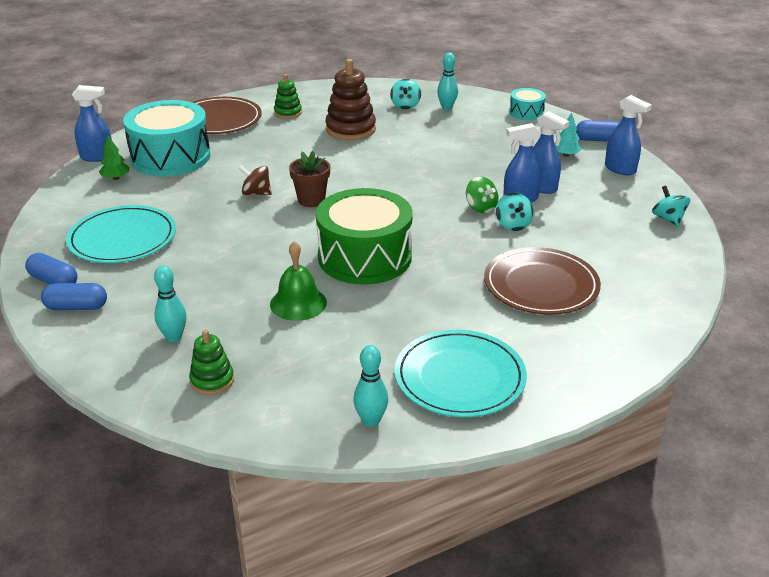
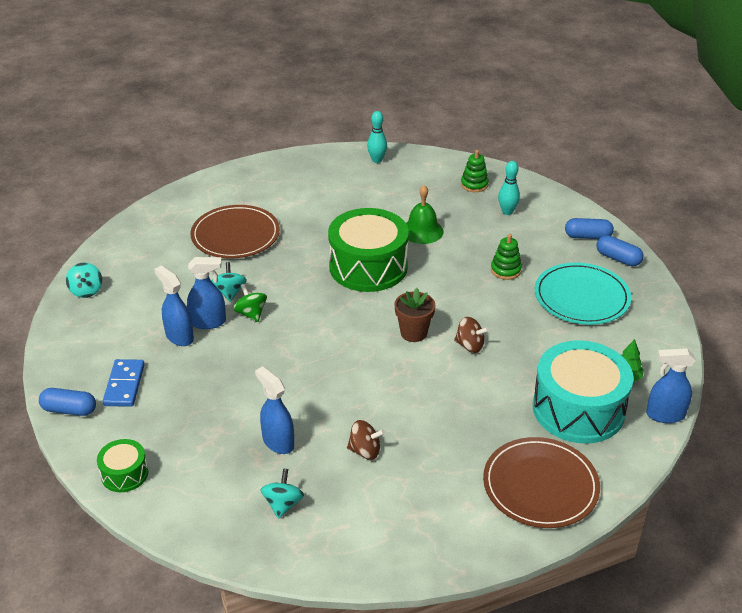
camera: 175 degrees left, 5 degrees up
(288, 113) = (448, 496): green stacking toy -> green stacking toy (505, 270)
(350, 129) = (365, 451): brown stacking toy -> brown spinning top
(447, 108) = (227, 494): turquoise bowling pin -> none
(459, 377) = (318, 179): turquoise plate -> none
(526, 113) = (124, 474): turquoise drum -> green drum
(566, 155) = (124, 385): turquoise tree -> blue domino
(620, 169) = (81, 358): blue spray bottle -> blue spray bottle (278, 442)

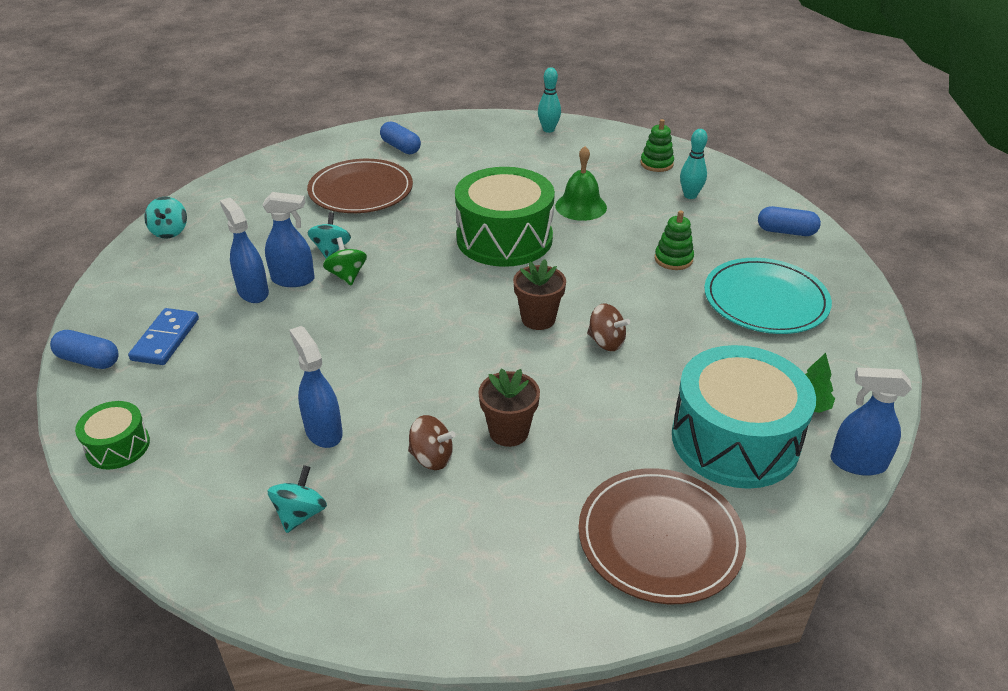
camera: 10 degrees right, 0 degrees up
(415, 424) = (509, 432): none -> brown flower pot
(618, 258) = (821, 260): blue capsule -> blue capsule (401, 147)

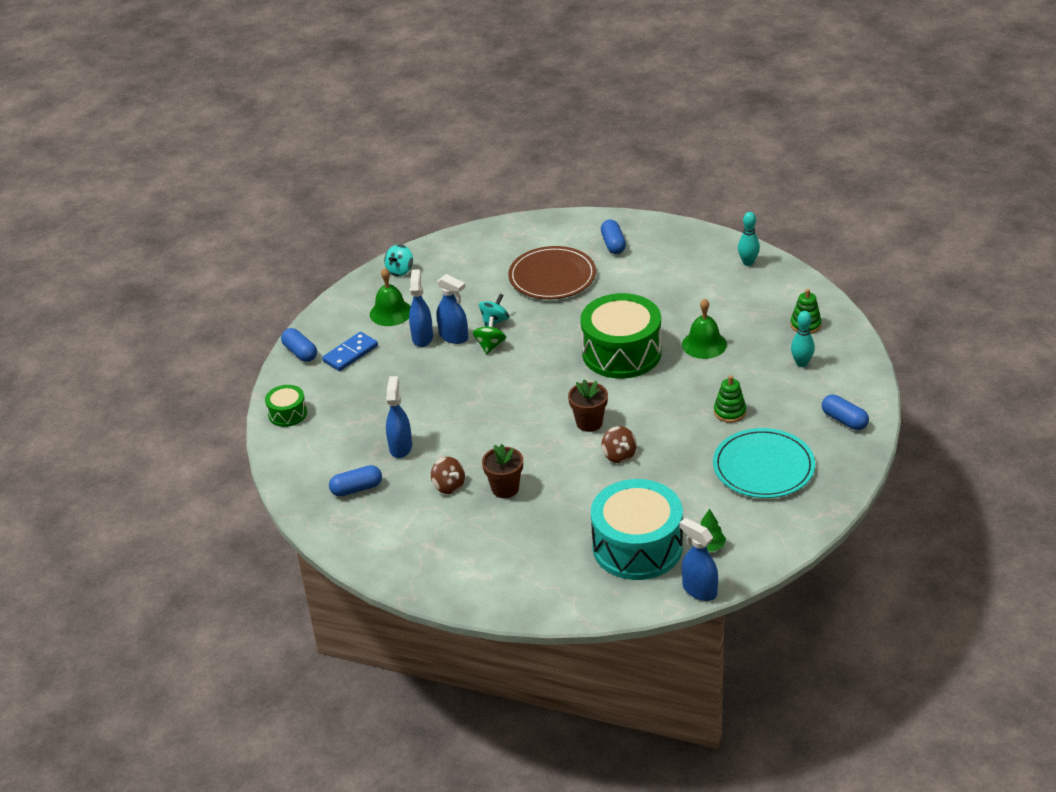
camera: 35 degrees right, 0 degrees up
(189, 277) = (391, 312): none -> green bell
(300, 514) = (357, 489): turquoise spinning top -> blue capsule
(660, 538) = (536, 579): brown plate -> none

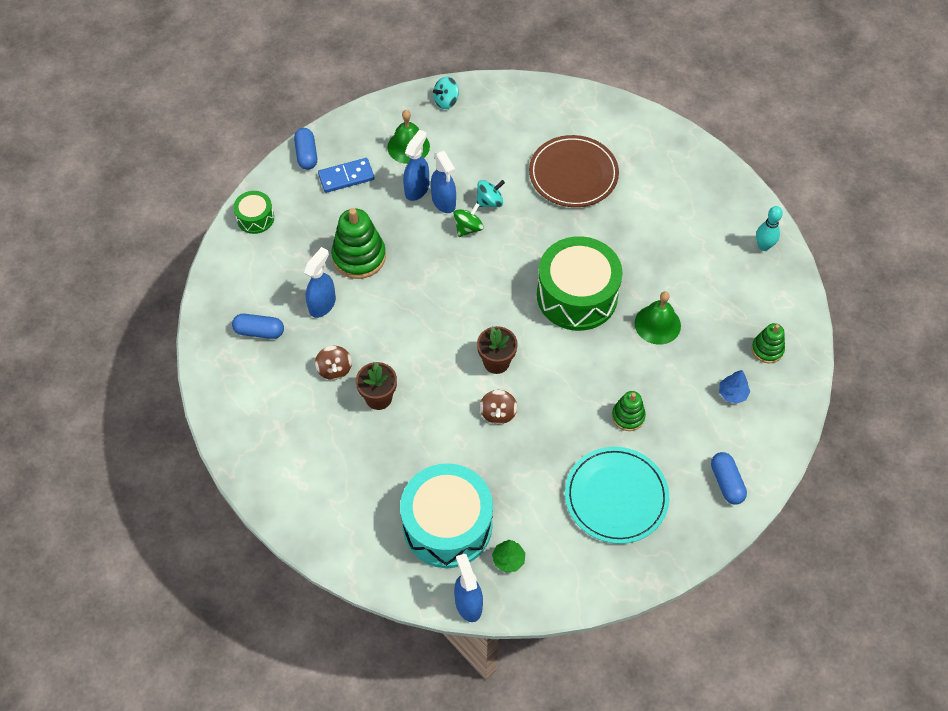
camera: 25 degrees right, 20 degrees up
(407, 402) = (359, 257): none -> green stacking toy
(613, 244) = (653, 162): blue capsule -> none
(801, 363) = (732, 393): turquoise bowling pin -> blue tree

